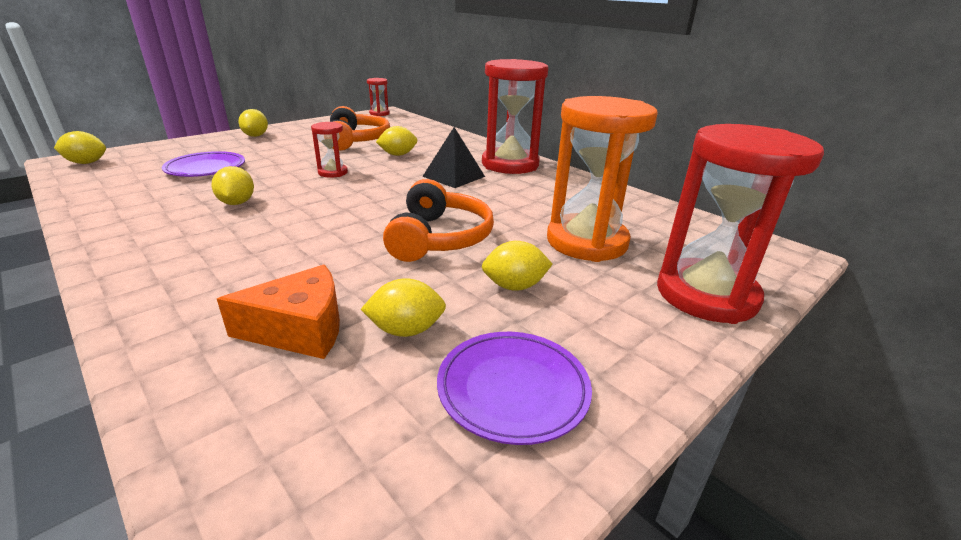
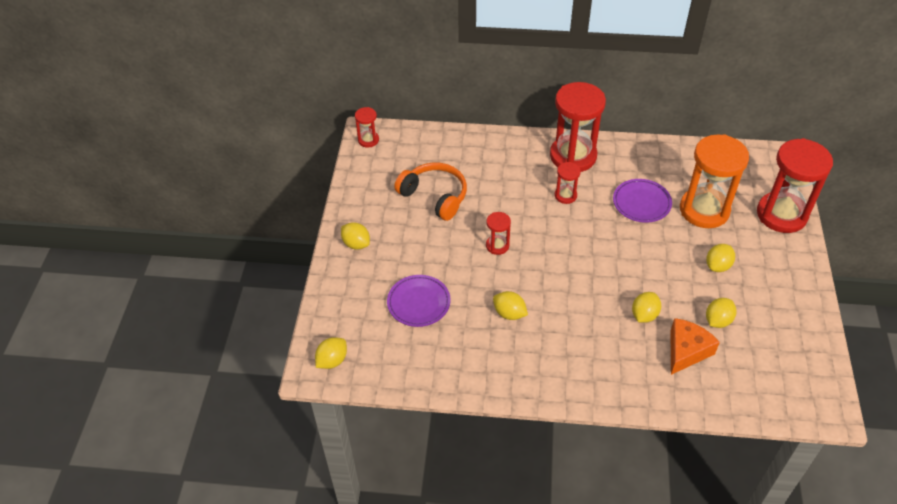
camera: 40 degrees left, 20 degrees up
(398, 155) = (494, 194): yellow lemon -> yellow lemon (644, 315)
(438, 238) = (645, 259): orange headphones -> none
(453, 176) = (565, 195): black pyramid -> red hourglass
(513, 389) = (780, 315): purple plate -> purple plate (641, 203)

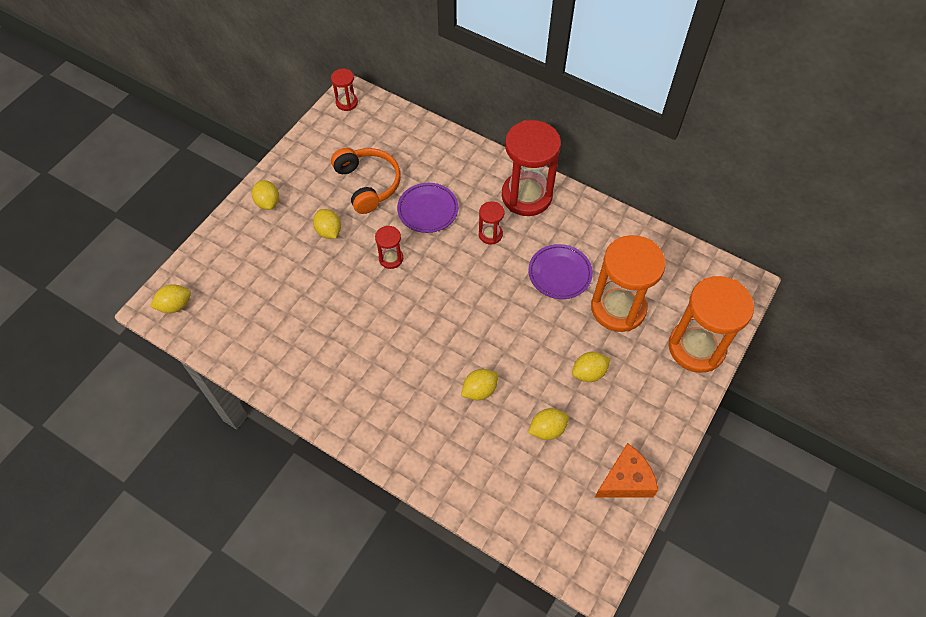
camera: 25 degrees right, 10 degrees up
(418, 303) = (283, 284): purple plate -> purple plate (428, 210)
(509, 313) = (355, 331): yellow lemon -> yellow lemon (329, 231)
(686, 351) = (494, 445): orange cheese -> orange cheese (625, 480)
(781, 214) = (696, 347): red hourglass -> orange hourglass

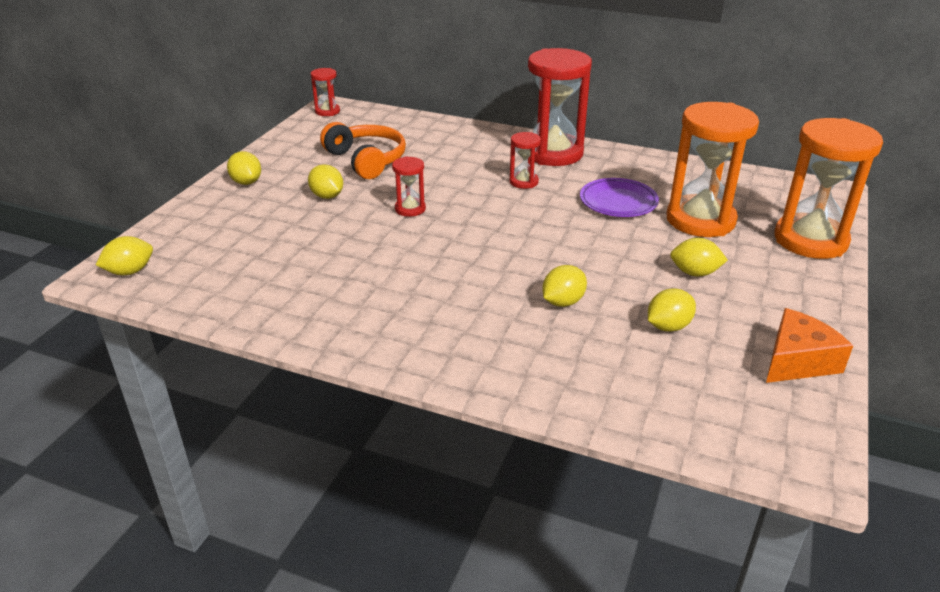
camera: 10 degrees left, 25 degrees down
(428, 210) = (443, 171): purple plate -> none
(589, 373) = (694, 273): yellow lemon -> yellow lemon turned 45 degrees clockwise

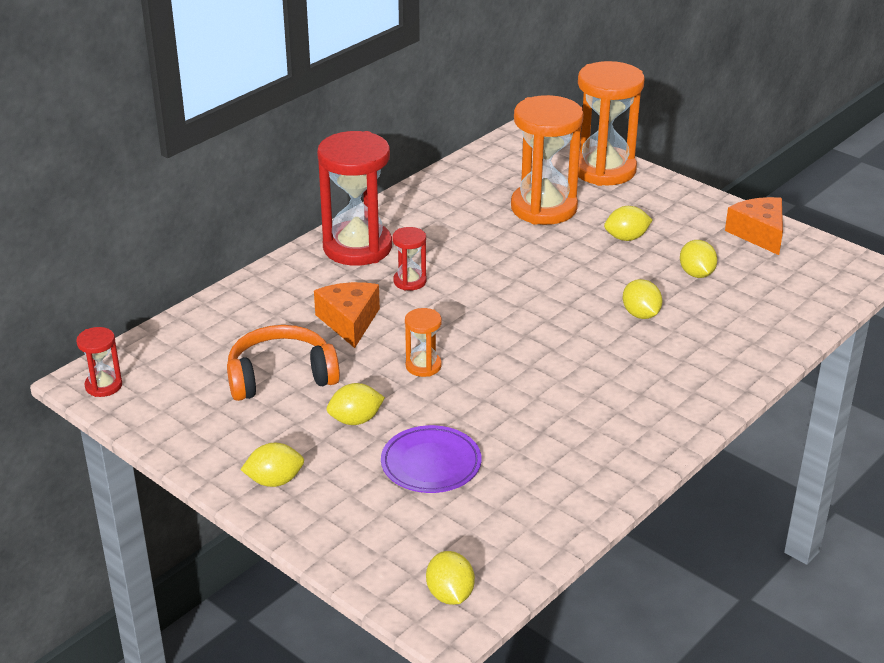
camera: 70 degrees left, 0 degrees up
(410, 209) = (423, 366): red hourglass -> orange hourglass
(450, 170) = (349, 321): none -> orange cheese
(618, 202) = (485, 239): purple plate -> purple plate (431, 464)
(694, 273) = (626, 238): yellow lemon -> yellow lemon turned 45 degrees clockwise

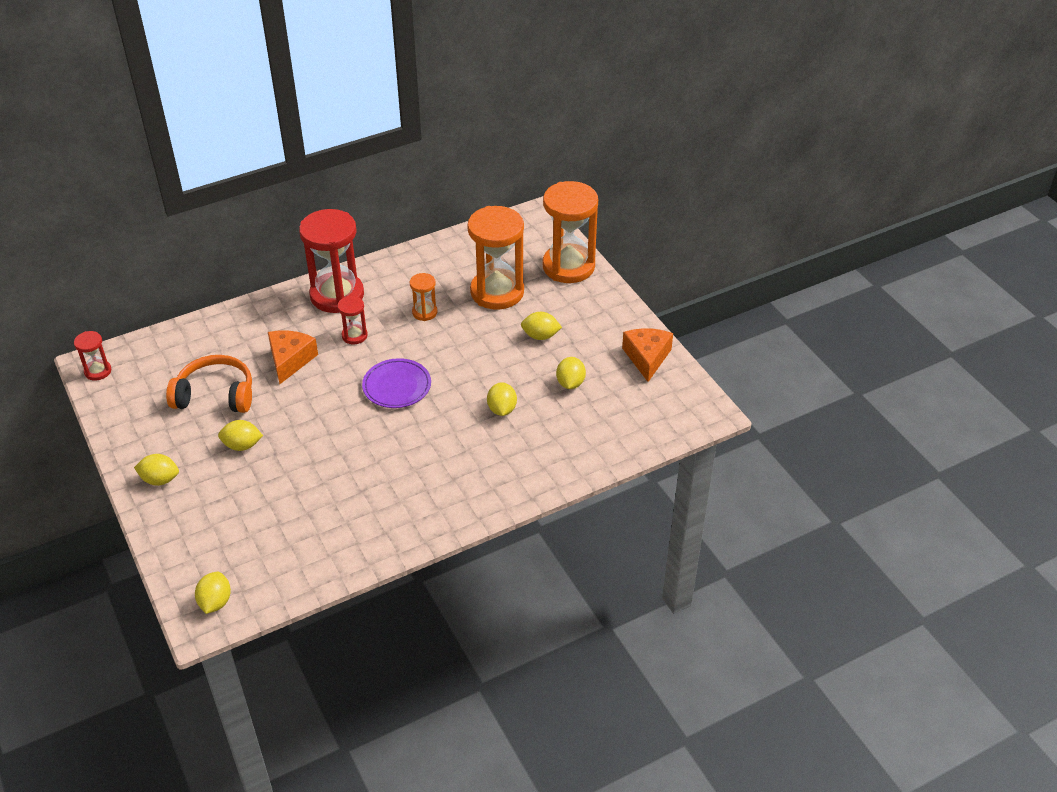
camera: 20 degrees right, 10 degrees up
(423, 366) = (316, 412): orange hourglass -> orange hourglass (424, 312)
(431, 464) = (269, 496): purple plate -> purple plate (397, 386)

